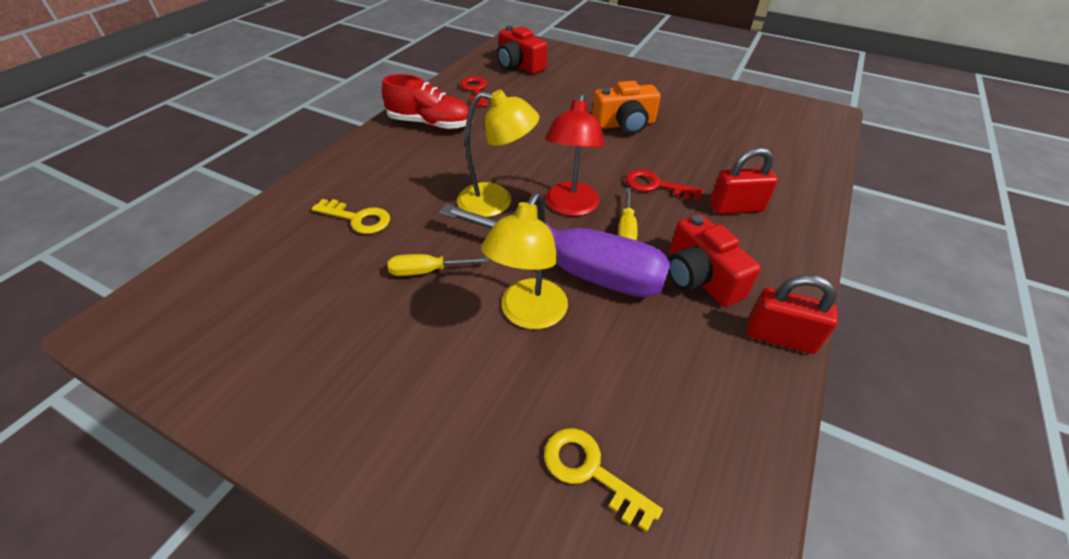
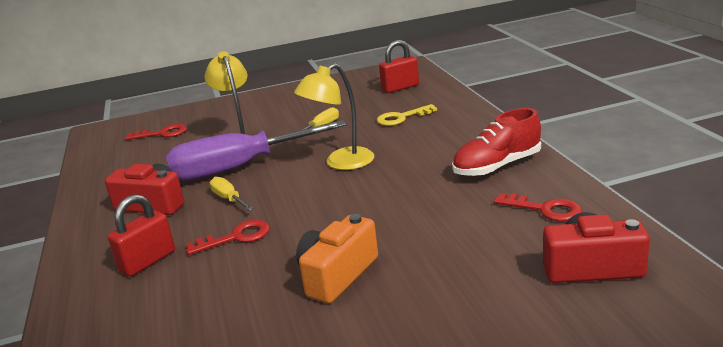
camera: 140 degrees right, 20 degrees down
(570, 207) = (286, 188): red lamp -> none
(590, 471) = (162, 133): yellow key -> red key
(779, 337) = (84, 206): red padlock -> red padlock (400, 88)

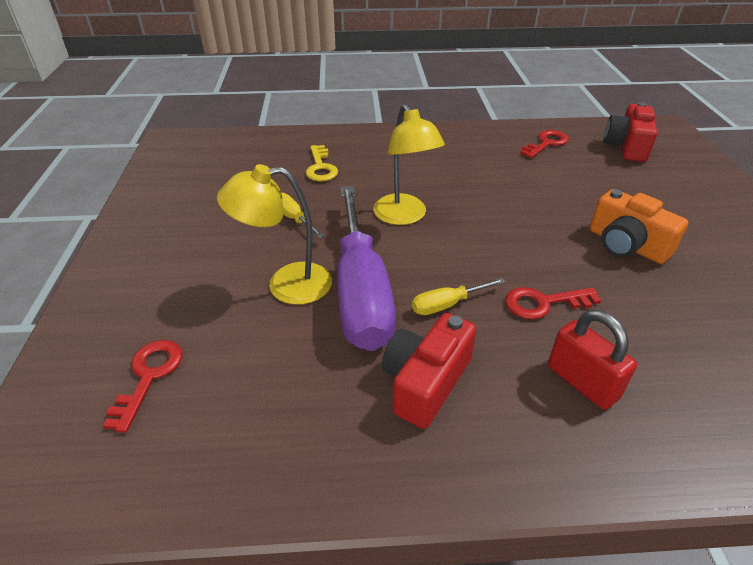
camera: 80 degrees left, 15 degrees up
(236, 237) = (543, 303): red key -> red key turned 90 degrees counterclockwise
(400, 88) = (234, 155): red padlock -> none
(497, 166) = (467, 145): red shoe -> none

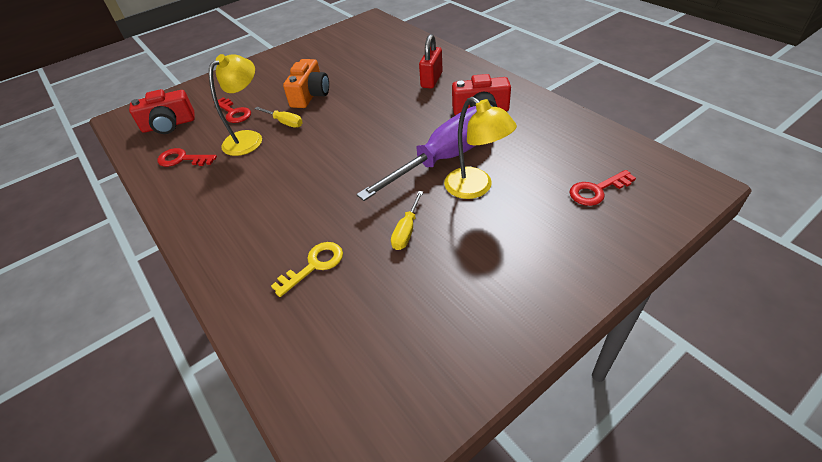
camera: 120 degrees left, 5 degrees up
(404, 216) = (352, 179): yellow lamp -> yellow lamp (249, 138)
(447, 304) = (423, 127): yellow screwdriver -> yellow screwdriver (284, 122)
(543, 303) = (389, 102): red key -> red key (234, 113)

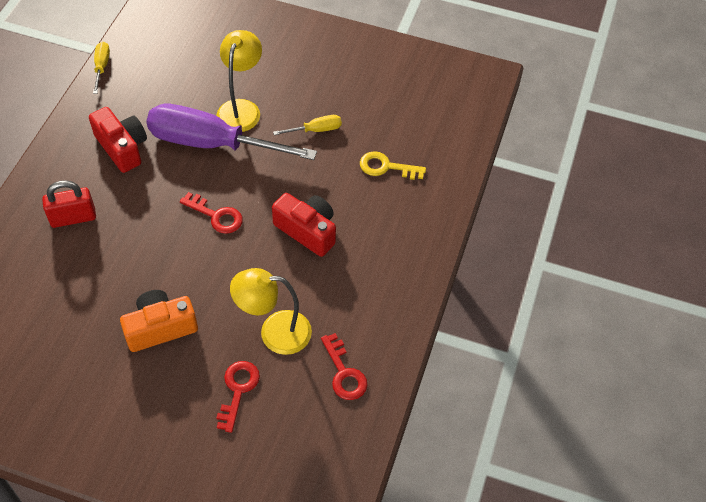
camera: 130 degrees left, 10 degrees up
(169, 125) = (300, 450): red camera -> red camera (307, 231)
(284, 122) = (228, 316): yellow screwdriver -> yellow screwdriver (101, 67)
(597, 190) = (202, 39): red key -> red key (216, 216)

